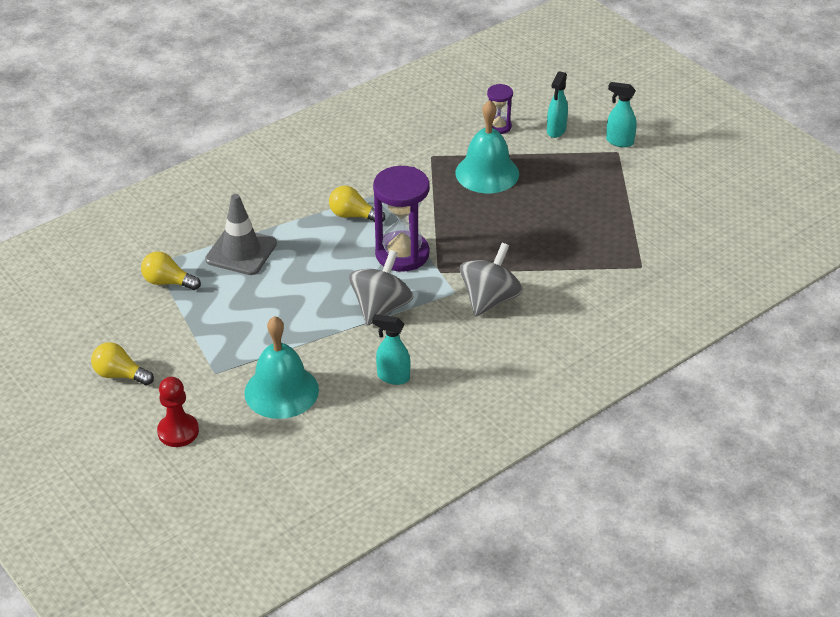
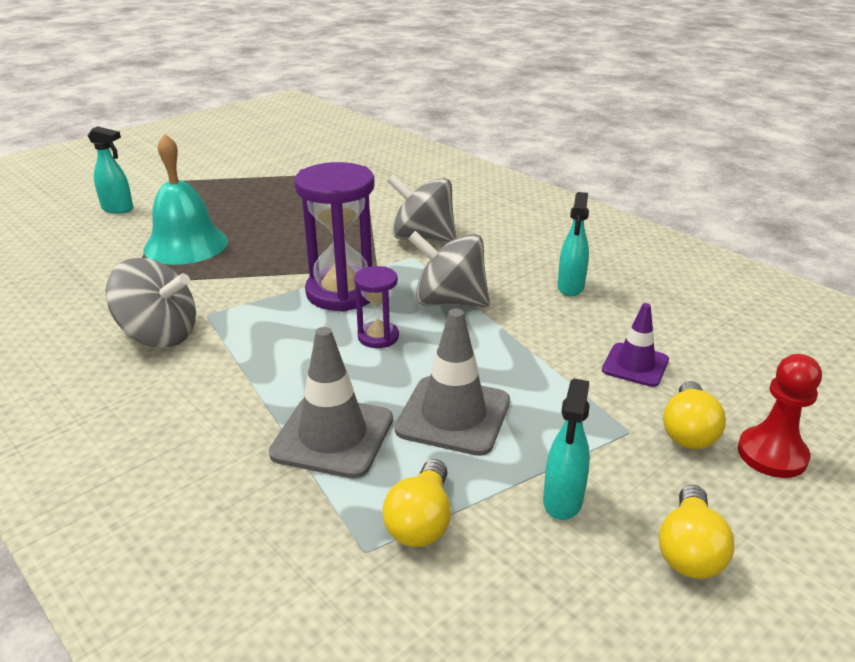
camera: 95 degrees left, 10 degrees down
(248, 299) = (453, 415): none -> grey traffic cone
(281, 391) = (635, 365): turquoise bell -> purple traffic cone
(353, 215) = (253, 334): yellow light bulb -> yellow light bulb (688, 431)
(358, 177) = (159, 335): none -> grey spinning top
(498, 126) = (89, 240): purple hourglass -> purple hourglass (378, 337)
(619, 141) = (156, 180): turquoise spray bottle -> turquoise spray bottle (562, 501)

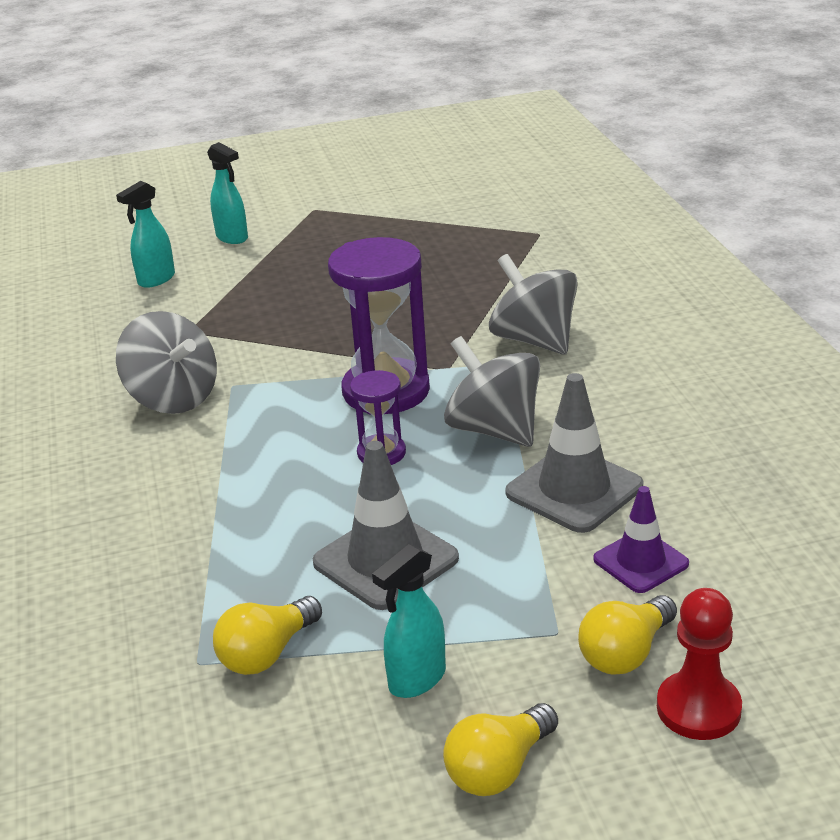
camera: 30 degrees right, 0 degrees up
(186, 245) = (269, 297): turquoise bell -> none
(333, 436) = (253, 547): grey traffic cone -> grey traffic cone (574, 489)
(570, 287) = (657, 446): turquoise spray bottle -> turquoise spray bottle (156, 280)

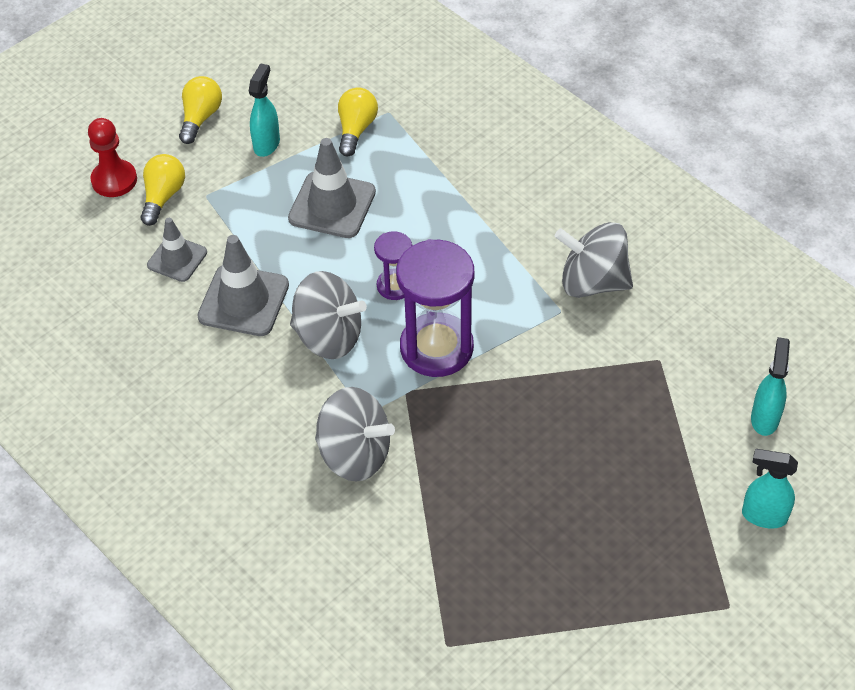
camera: 150 degrees right, 20 degrees up
(640, 562) = (177, 259): purple traffic cone -> grey traffic cone

